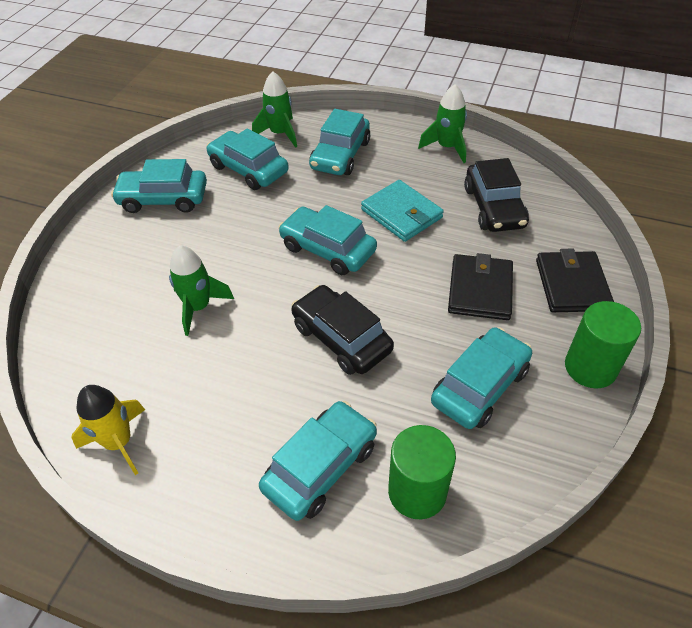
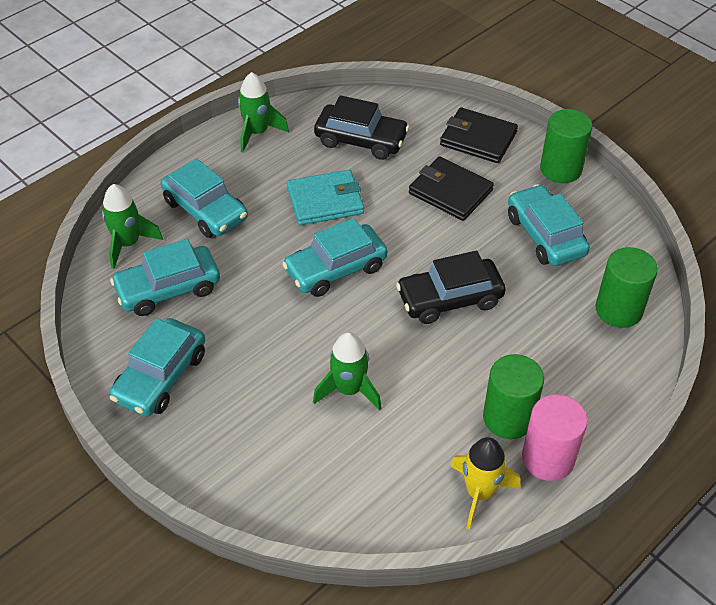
camera: 65 degrees left, 0 degrees up
(180, 487) = (548, 458): none -> pink cylinder
(217, 435) = (508, 418): none -> green cylinder
(320, 467) = (571, 358): turquoise car -> none

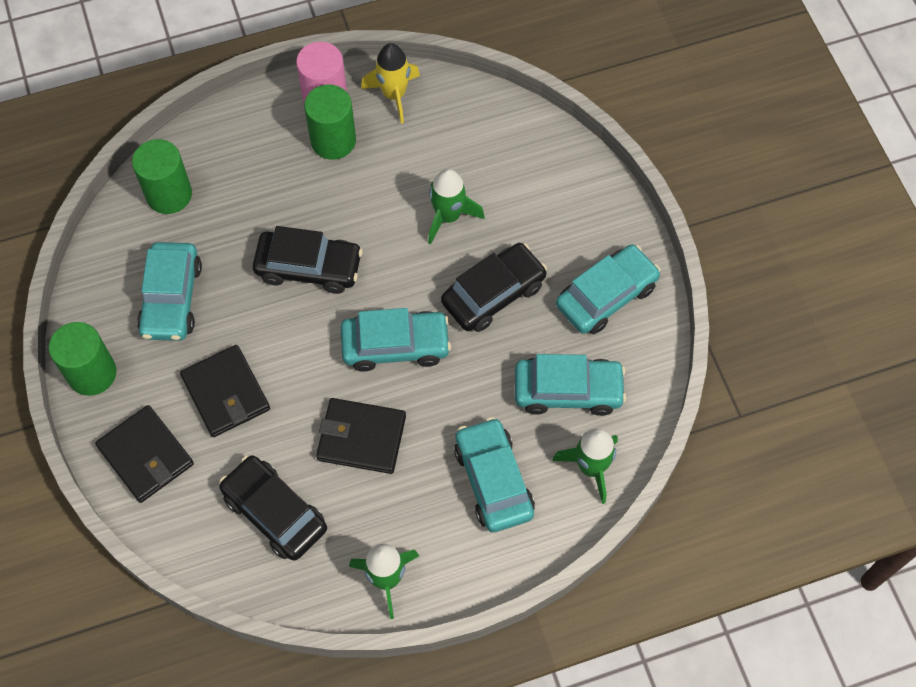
camera: 155 degrees left, 15 degrees up
(270, 339) = (493, 294): none -> black car
(325, 201) = (361, 438): turquoise wallet -> black wallet

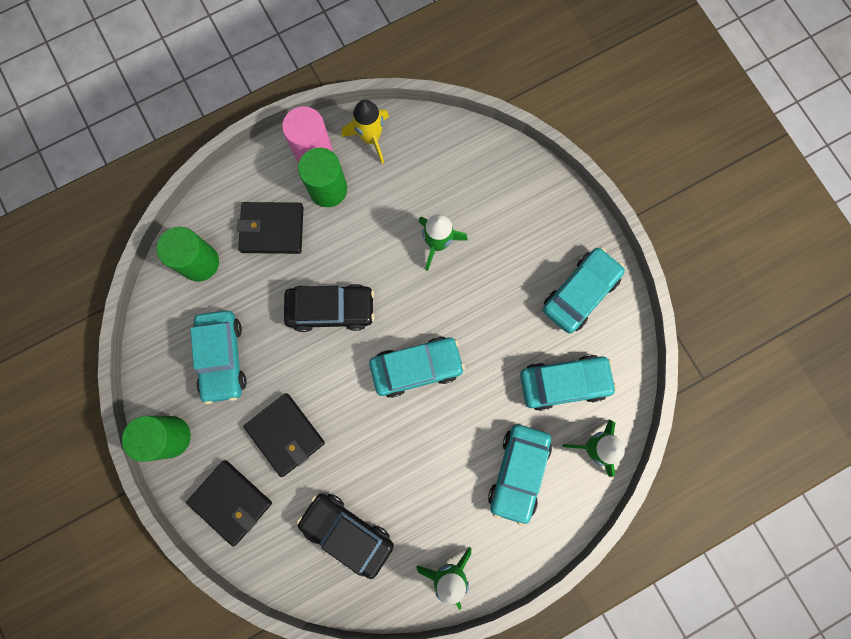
camera: 10 degrees left, 15 degrees up
(361, 438) = (404, 454): black wallet -> black wallet (272, 229)
(493, 294) = (488, 307): black car -> none
(493, 480) = (518, 472): turquoise car -> turquoise car turned 135 degrees counterclockwise

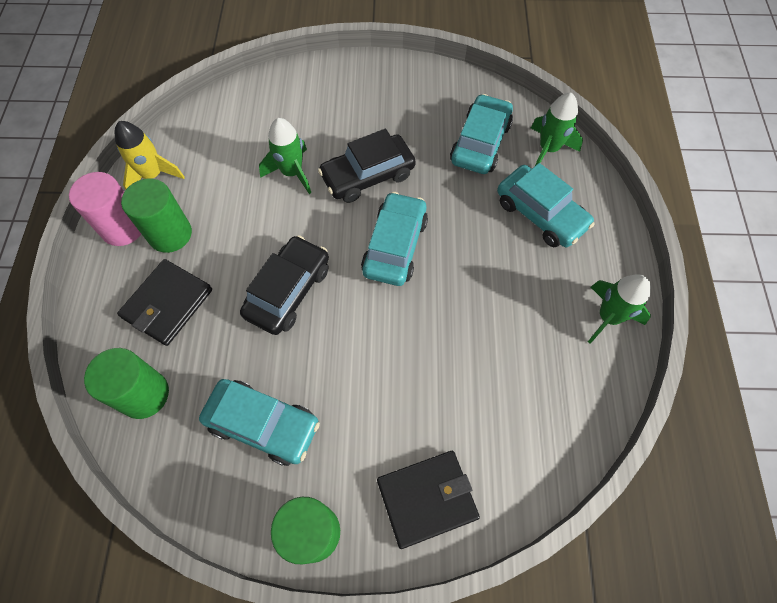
camera: 60 degrees left, 15 degrees down
(285, 434) = (387, 400): black wallet -> none
(347, 532) = (523, 391): black car -> black car (368, 176)
(580, 293) = (410, 96): turquoise car -> none

